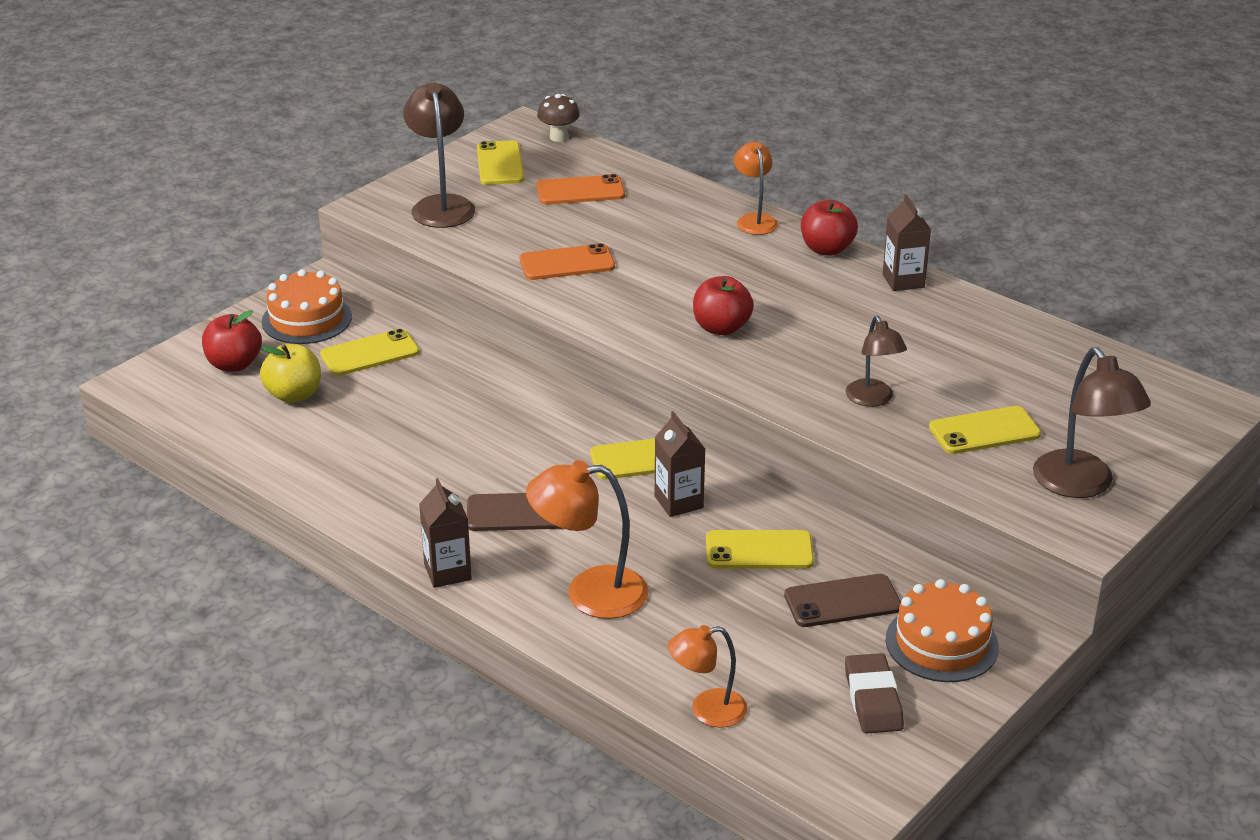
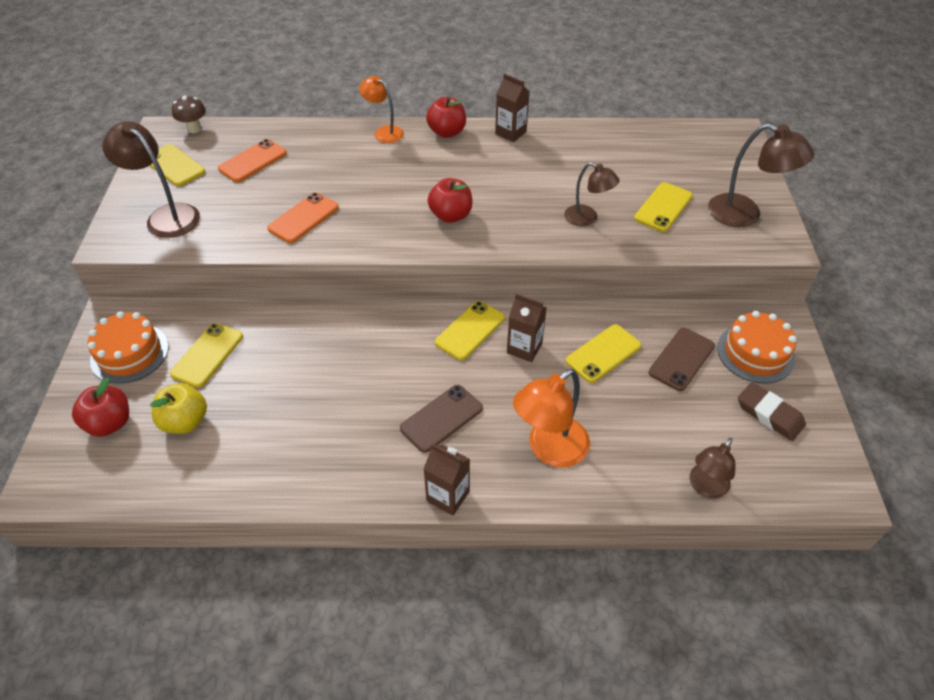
camera: 40 degrees left, 15 degrees up
(707, 710) = (705, 487): orange lamp -> brown lamp

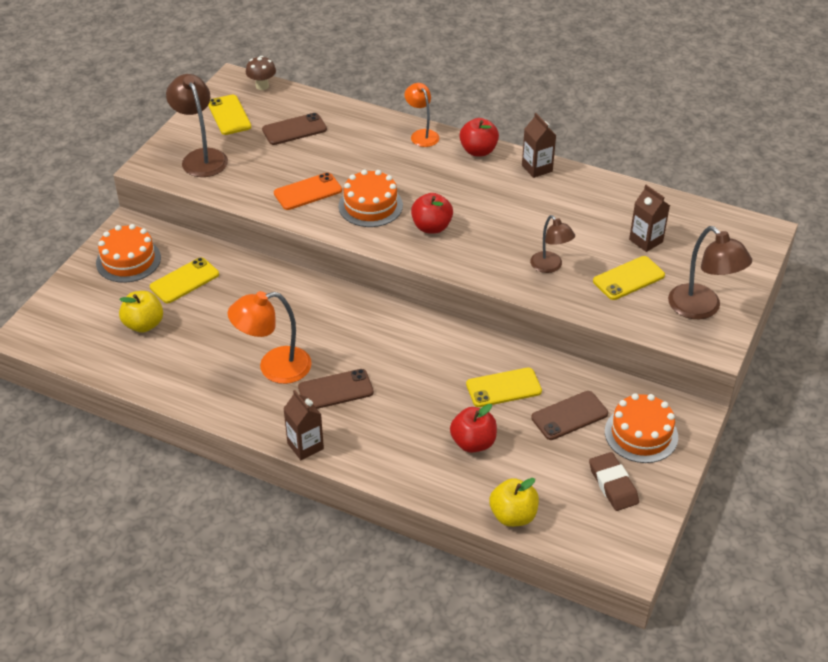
camera: 25 degrees right, 5 degrees down
(110, 423) = (91, 307): red apple -> red apple (473, 443)
(253, 161) = (294, 129): orange phone -> brown phone
(377, 213) = (370, 206): none -> orange cake
(470, 330) = (402, 331): yellow phone -> none
(524, 348) = (438, 361): brown carton -> brown carton (646, 241)
(549, 450) = (406, 443): orange lamp -> orange lamp (274, 367)
(705, 487) = (513, 515): brown lamp -> yellow apple

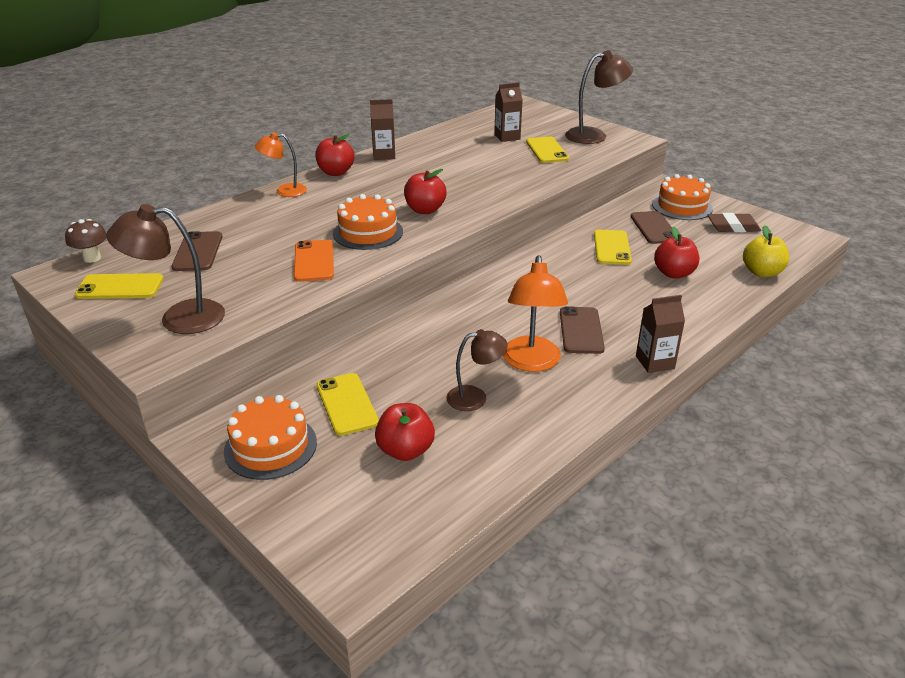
camera: 70 degrees left, 10 degrees down
(144, 324) = (405, 450): yellow apple -> red apple
(550, 266) = (514, 173): brown lamp -> brown lamp (475, 397)

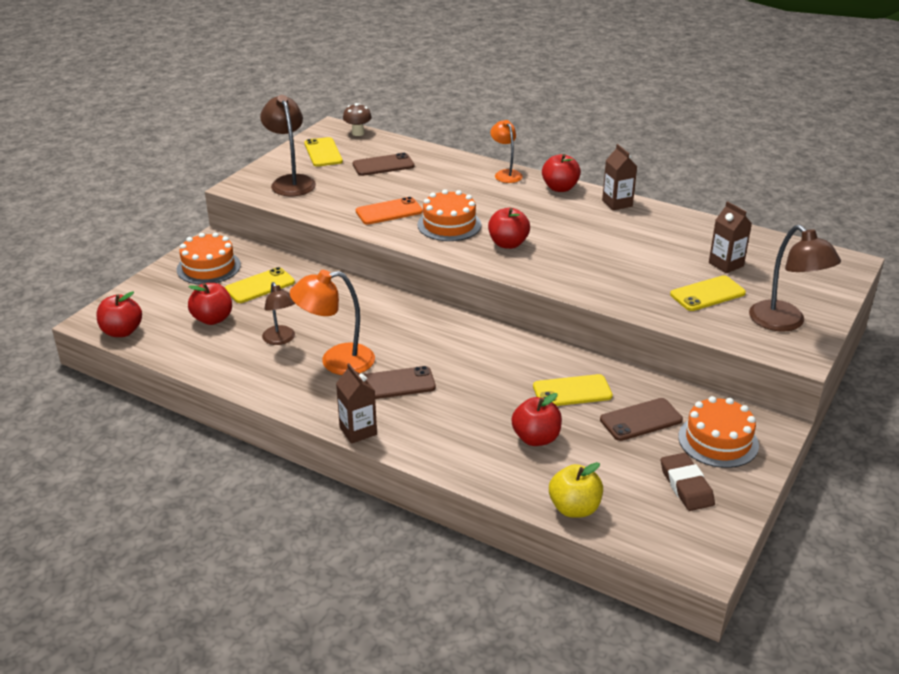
camera: 75 degrees right, 0 degrees up
(397, 545) = (122, 331): none -> red apple

